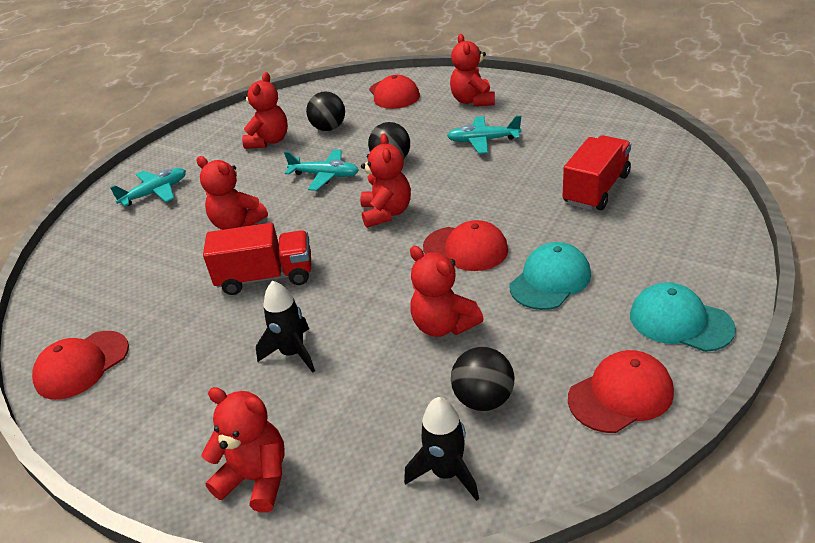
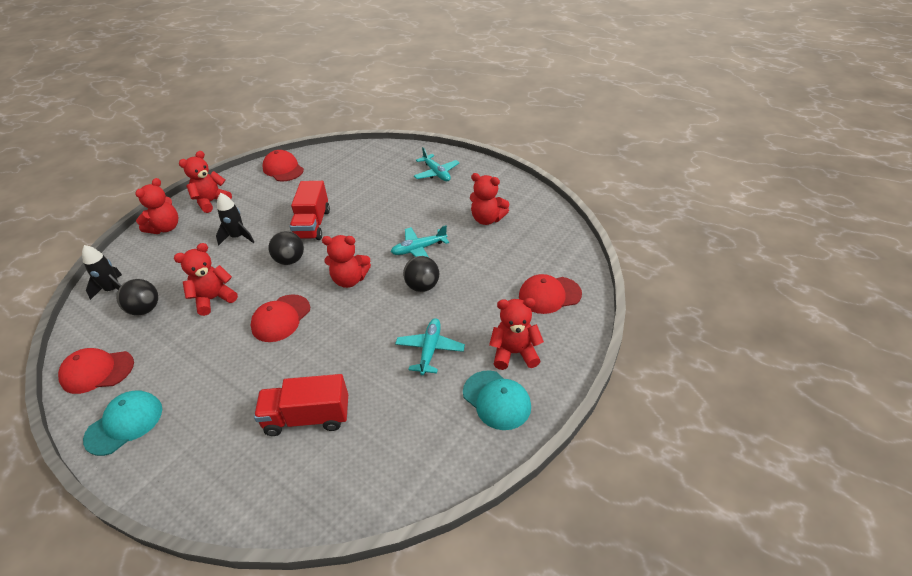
camera: 95 degrees right, 5 degrees up
(237, 224) = (378, 210): red teddy bear -> red teddy bear (211, 202)
(325, 176) = (419, 249): turquoise plane -> turquoise plane turned 45 degrees clockwise
(329, 128) = (495, 251): black ball -> black ball (290, 260)
(550, 280) = (216, 359): turquoise cap -> turquoise cap (496, 400)
(596, 189) = (307, 417): red truck -> red truck turned 135 degrees clockwise
(620, 395) = (97, 371): red cap -> red cap turned 105 degrees clockwise

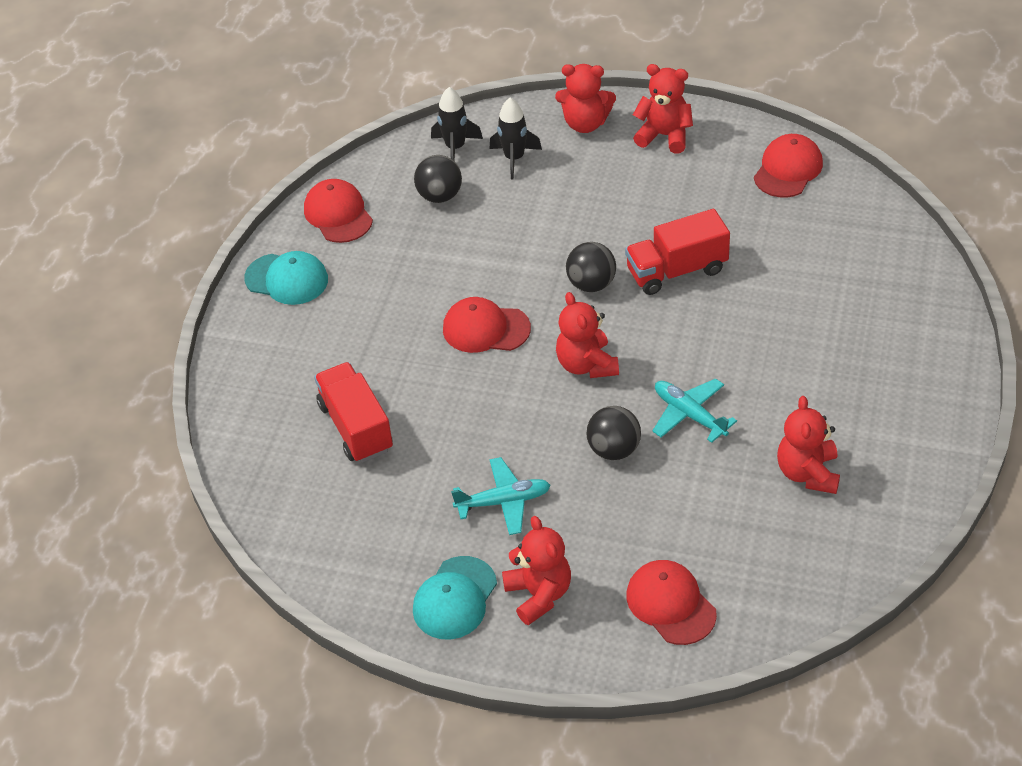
camera: 70 degrees right, 5 degrees up
(214, 299) = (486, 247): red teddy bear -> none
(238, 237) = (607, 206): black rocket -> black rocket (514, 158)
(436, 173) = (895, 362): turquoise plane -> none

